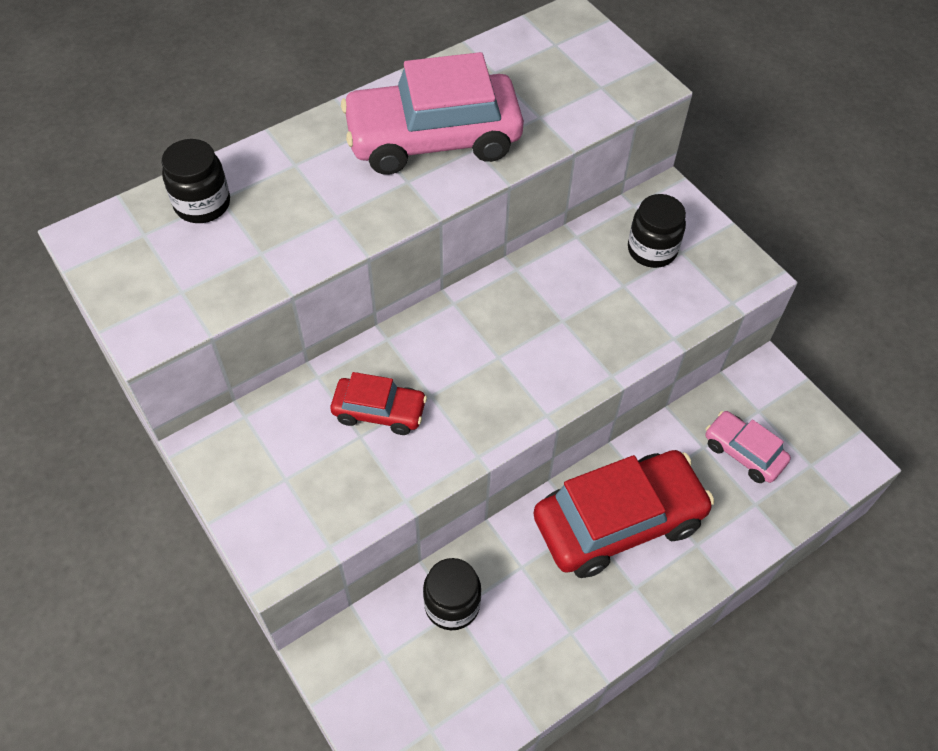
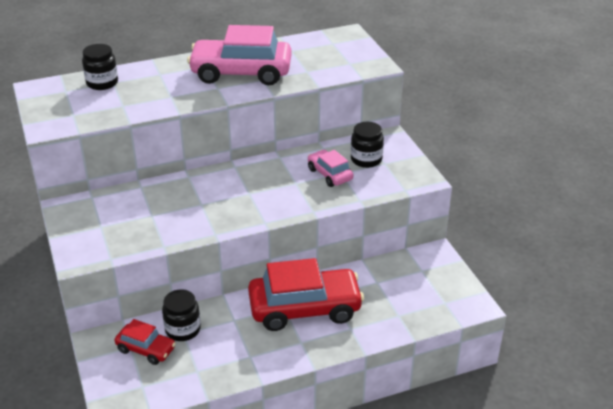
camera: 15 degrees right, 20 degrees down
(379, 411) = (168, 206): red car -> red car (146, 349)
(743, 452) = (402, 289): pink car -> pink car (329, 174)

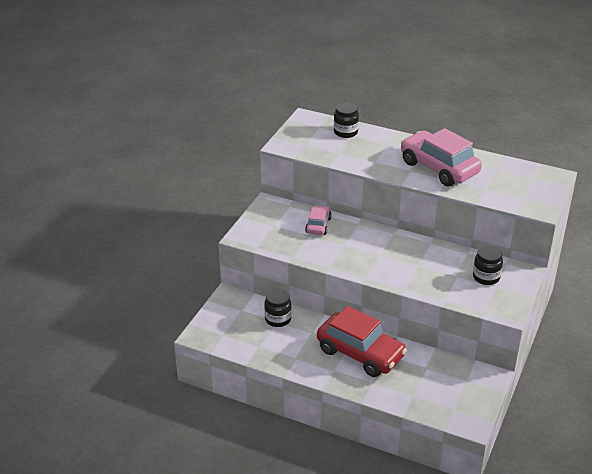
camera: 45 degrees right, 0 degrees up
(146, 349) = (247, 317): red car -> none
(329, 174) = (447, 272): pink car -> pink car (318, 225)

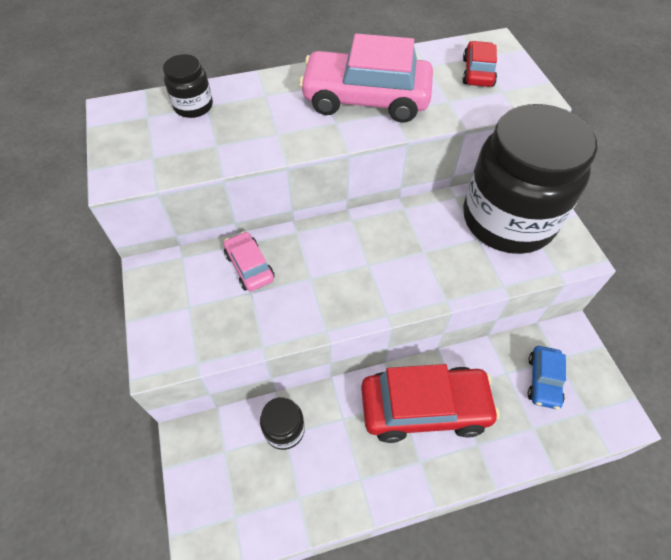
camera: 40 degrees left, 20 degrees up
(444, 383) = (543, 380): none -> blue car
(486, 277) = (508, 219): black jar -> black jar, size x2.47
(521, 184) = (477, 72): none -> red car

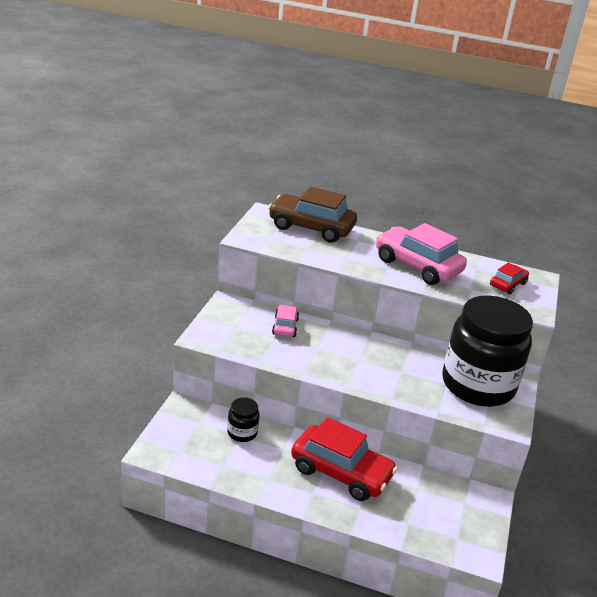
camera: 30 degrees right, 25 degrees down
(193, 106) = (311, 228): black jar -> brown car
(543, 380) = (441, 506): blue car -> none

